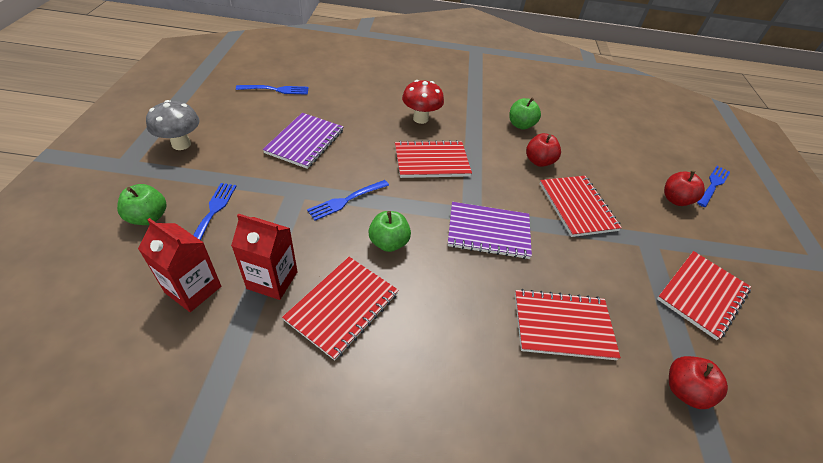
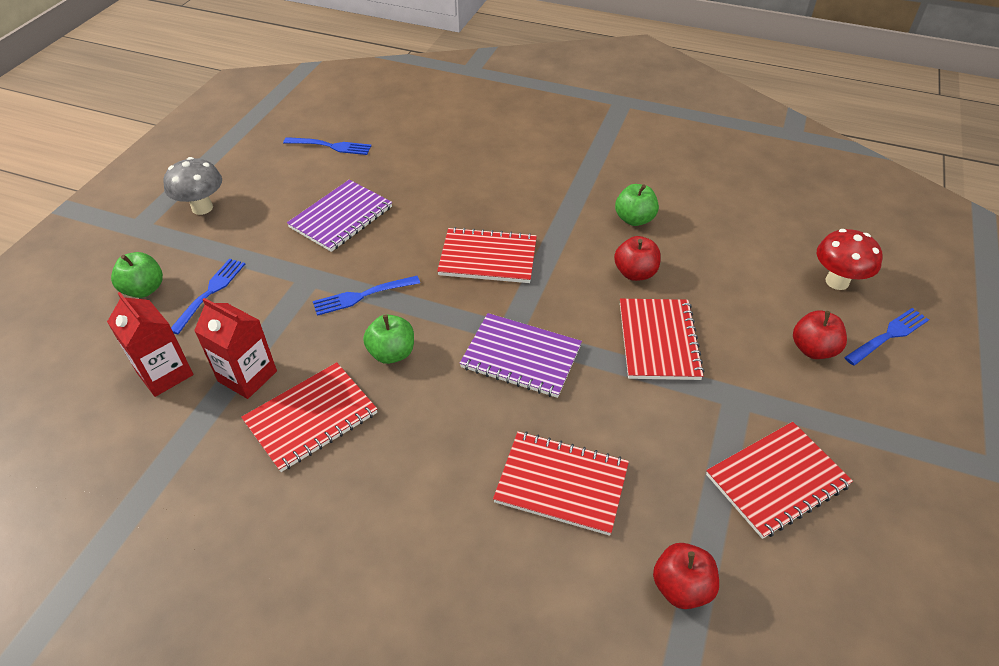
camera: 20 degrees right, 0 degrees up
(420, 119) = (498, 199): red mushroom -> red mushroom (837, 281)

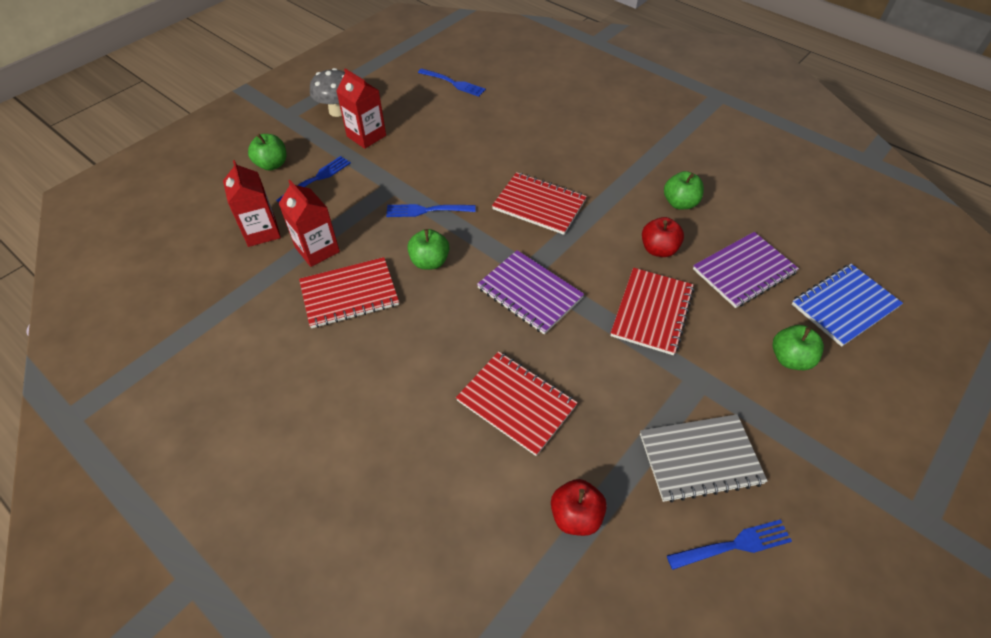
camera: 20 degrees right, 5 degrees up
(251, 228) = (366, 136): none -> red carton
(341, 217) = (437, 143): purple notebook -> purple notebook (744, 271)
(777, 480) = (700, 459): red notebook -> grey notebook
(813, 349) = (790, 359): red apple -> green apple
(837, 281) = (844, 305): red mushroom -> blue notebook
(888, 336) = (870, 367): blue fork -> blue fork (732, 545)

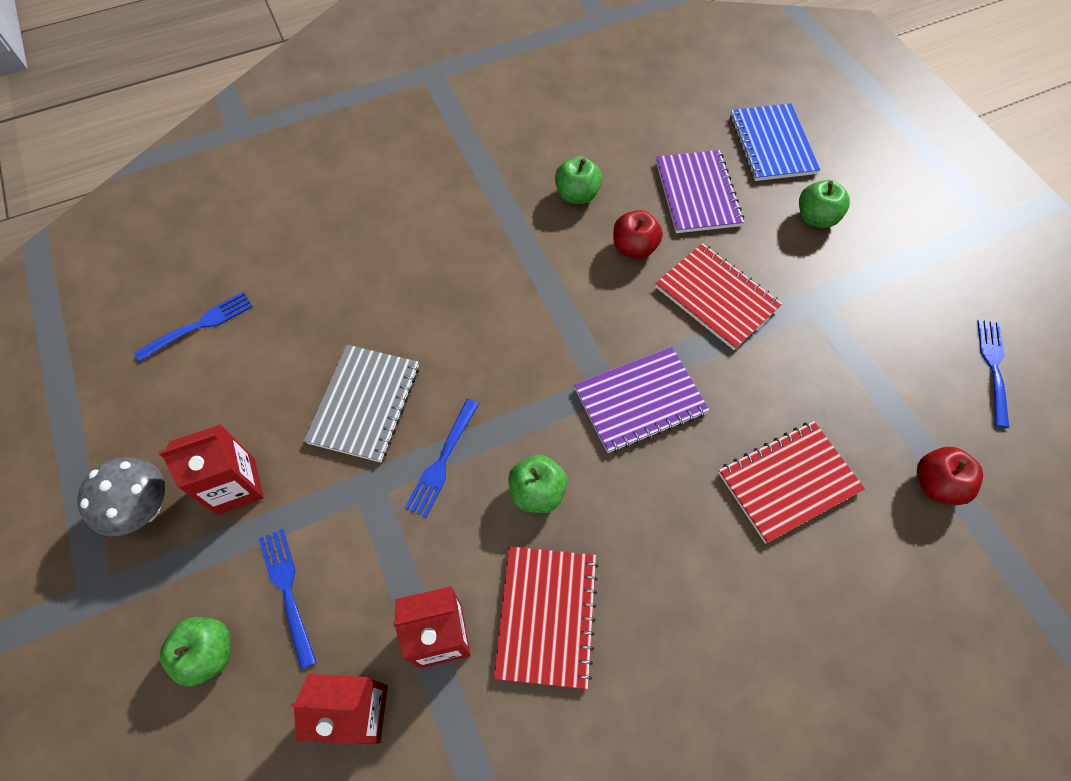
camera: 65 degrees left, 10 degrees up
(539, 205) = (504, 328): red notebook -> none
(700, 459) = (902, 347): grey notebook -> grey notebook (365, 404)

